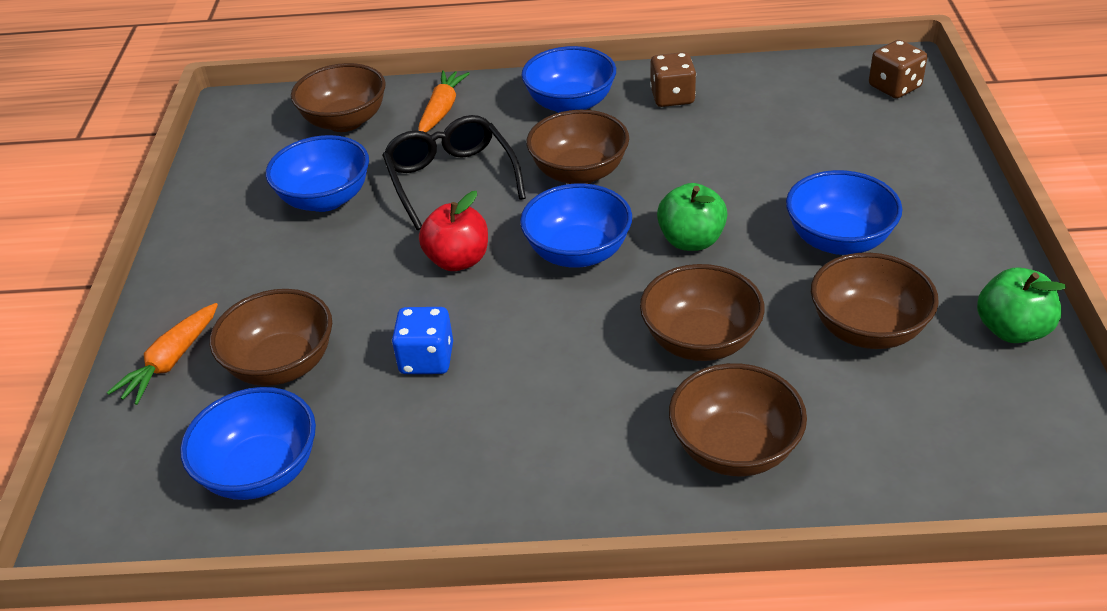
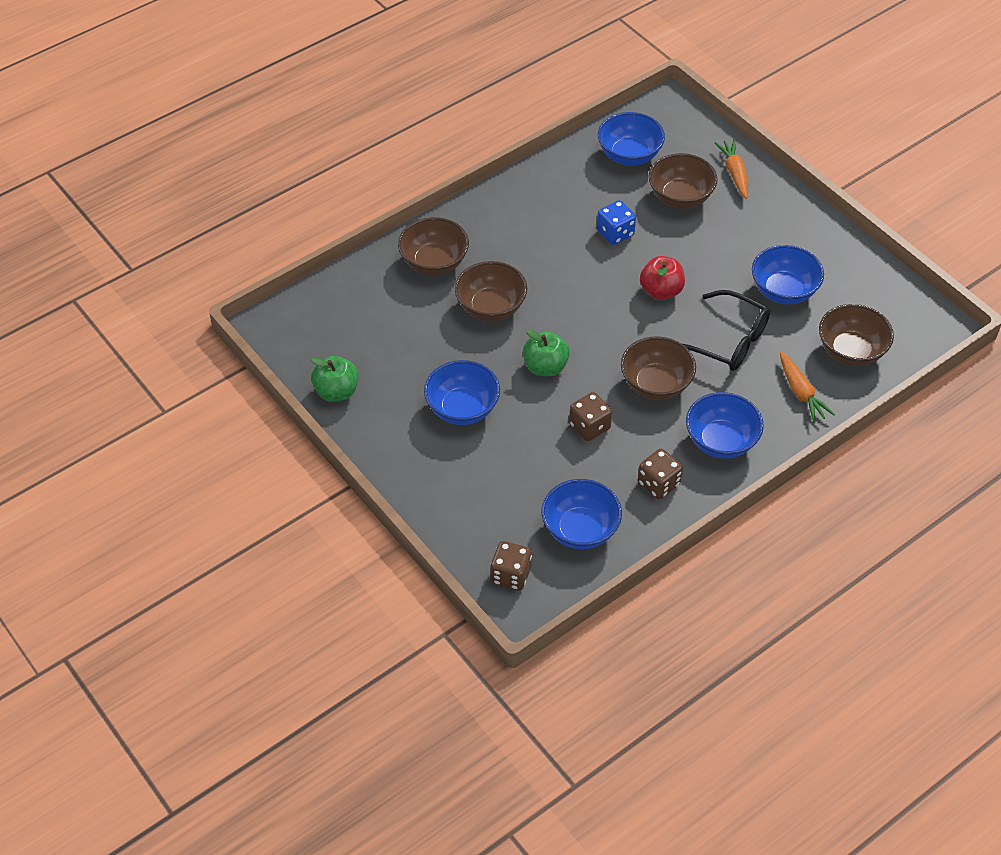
camera: 140 degrees right, 10 degrees up
(578, 253) = (601, 328): blue bowl -> blue bowl (580, 530)
(696, 165) = (589, 426): none -> brown dice
(867, 329) = (411, 355): brown bowl -> none

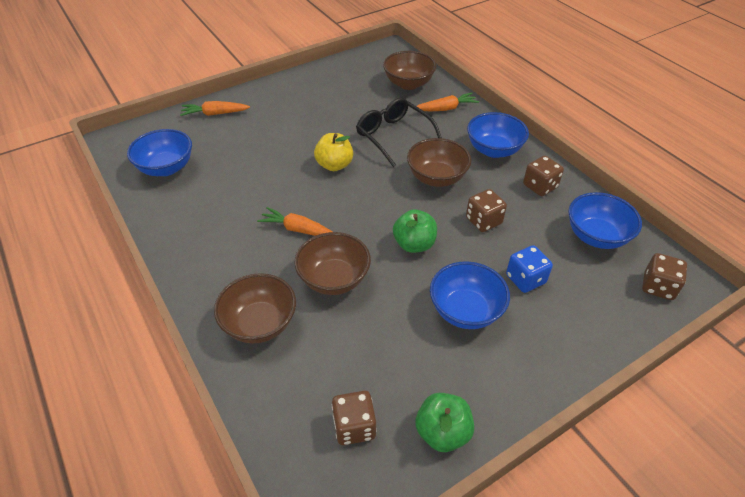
camera: 85 degrees left, 5 degrees down
(339, 335) = (354, 427): none -> brown dice
(553, 272) = (297, 229): none -> orange carrot
(615, 233) = (259, 185): blue dice -> blue dice (525, 279)
(661, 291) = (334, 165): red apple -> yellow apple
(680, 197) = (230, 144): brown bowl -> none
(728, 341) = (393, 136): black glasses -> black glasses turned 75 degrees counterclockwise
(783, 291) = (347, 105): blue bowl -> none

